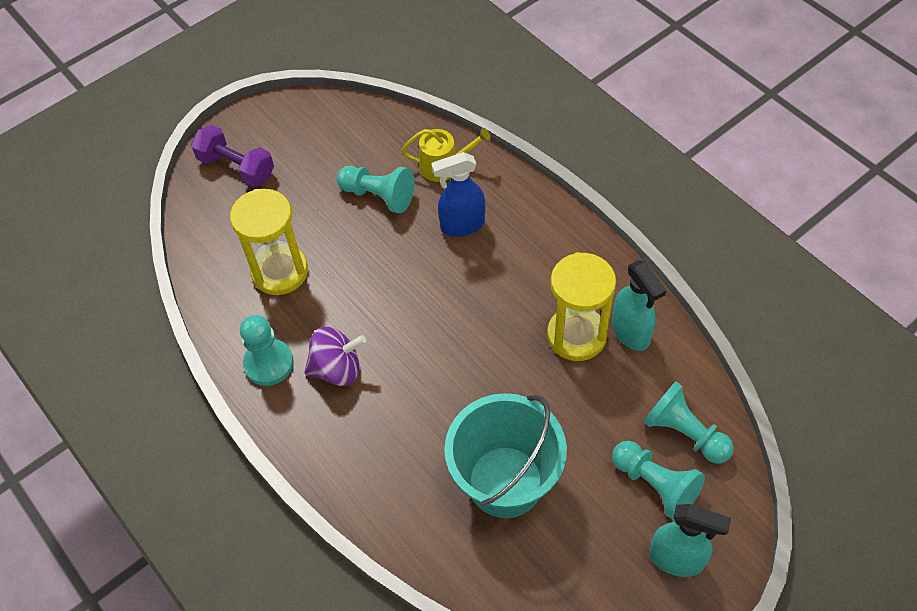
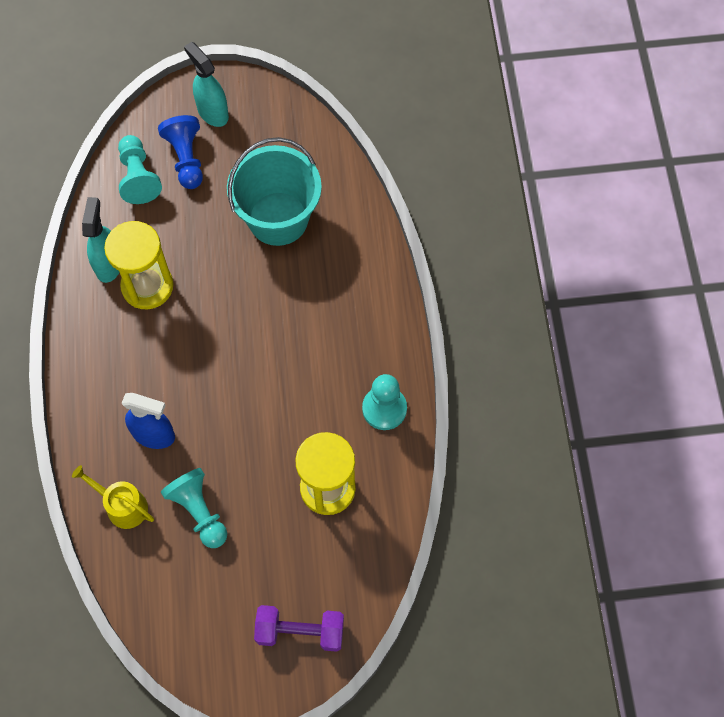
camera: 150 degrees left, 10 degrees up
(236, 167) = (300, 631): purple dumbbell -> purple dumbbell turned 60 degrees counterclockwise
(337, 369) = (336, 371): purple spinning top -> none
(655, 485) = (186, 159): turquoise pawn -> blue pawn

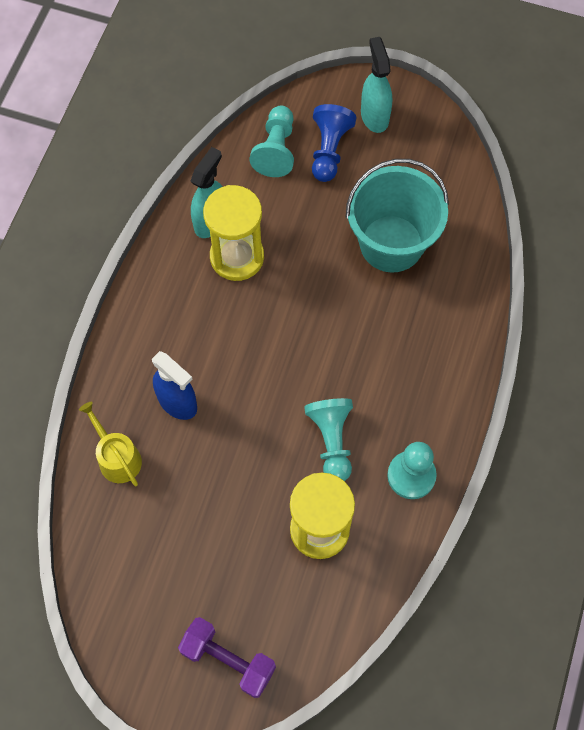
camera: 25 degrees right, 0 degrees up
(199, 511) = (186, 496): turquoise pawn -> turquoise pawn (332, 441)

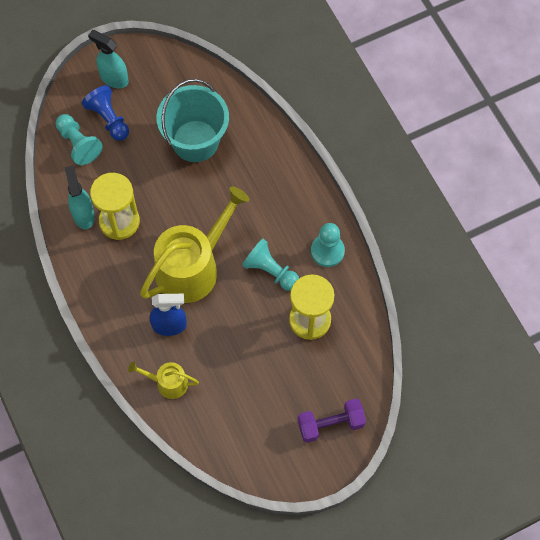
camera: 45 degrees left, 0 degrees up
(259, 365) = (192, 267): none -> yellow watering can

